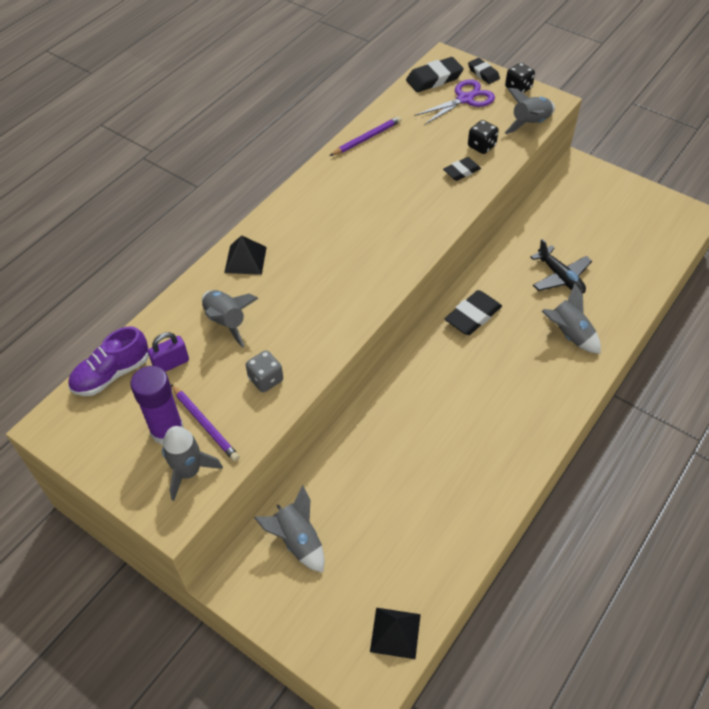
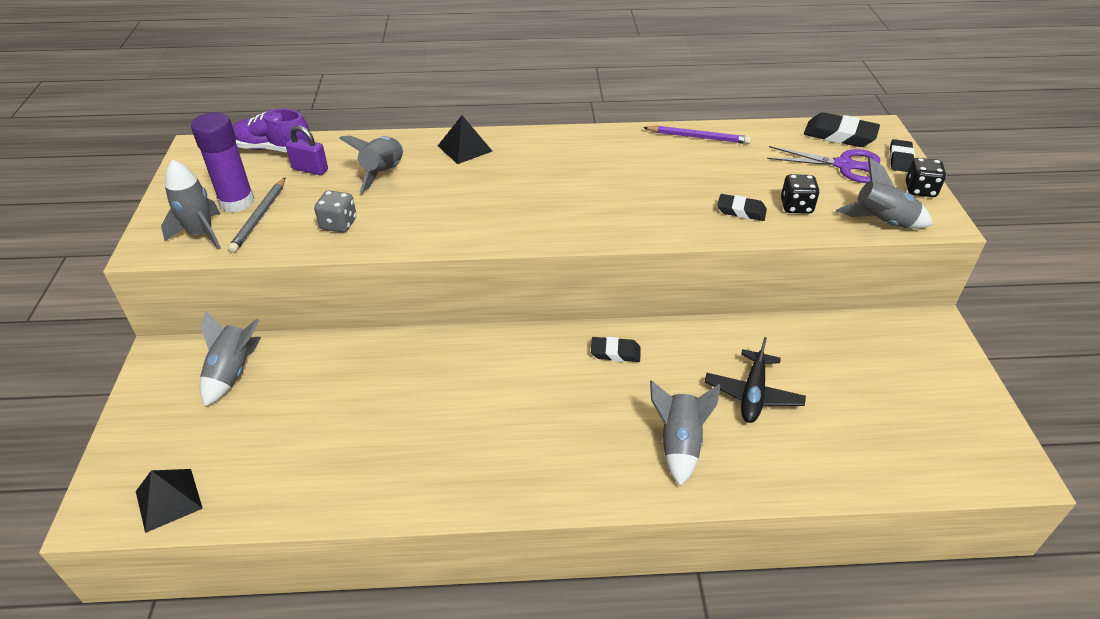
camera: 50 degrees right, 10 degrees down
(205, 424) = (259, 217): purple pencil -> grey pencil
(472, 316) = (615, 352): black eraser -> black eraser, size x0.63

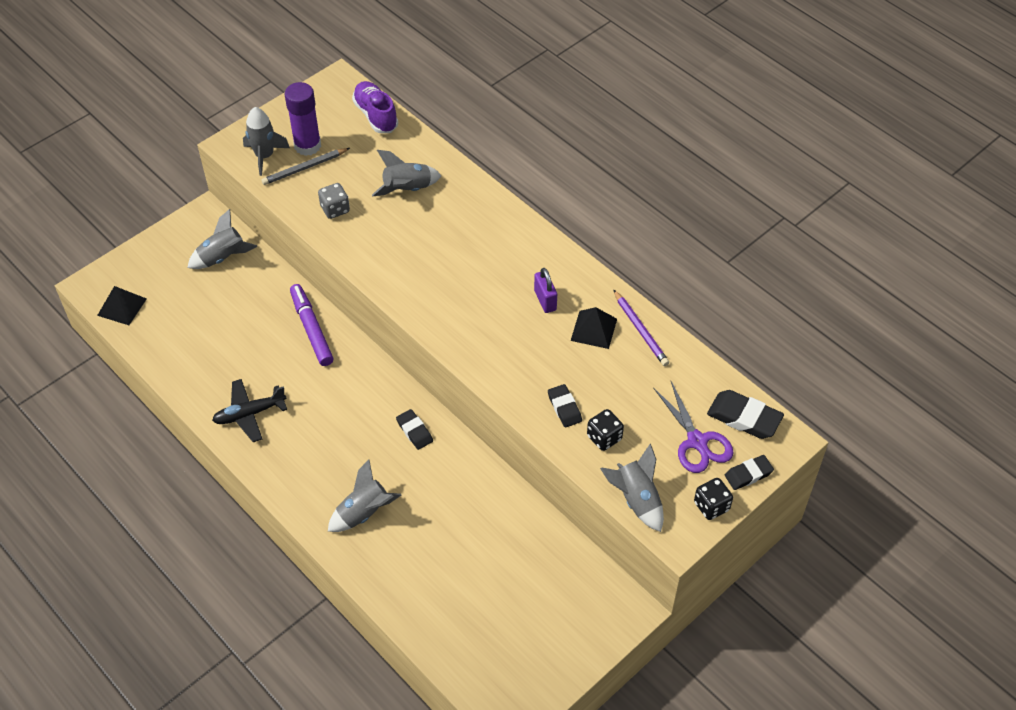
camera: 50 degrees right, 10 degrees up
(310, 169) = (373, 151): purple padlock -> purple padlock (545, 300)
(410, 357) = (311, 329): none -> purple marker
(464, 148) = (480, 209): black pyramid -> black pyramid (594, 329)
(753, 394) = (446, 529): black plane -> black plane (249, 414)
(839, 135) = (744, 418): black eraser -> black eraser turned 45 degrees counterclockwise

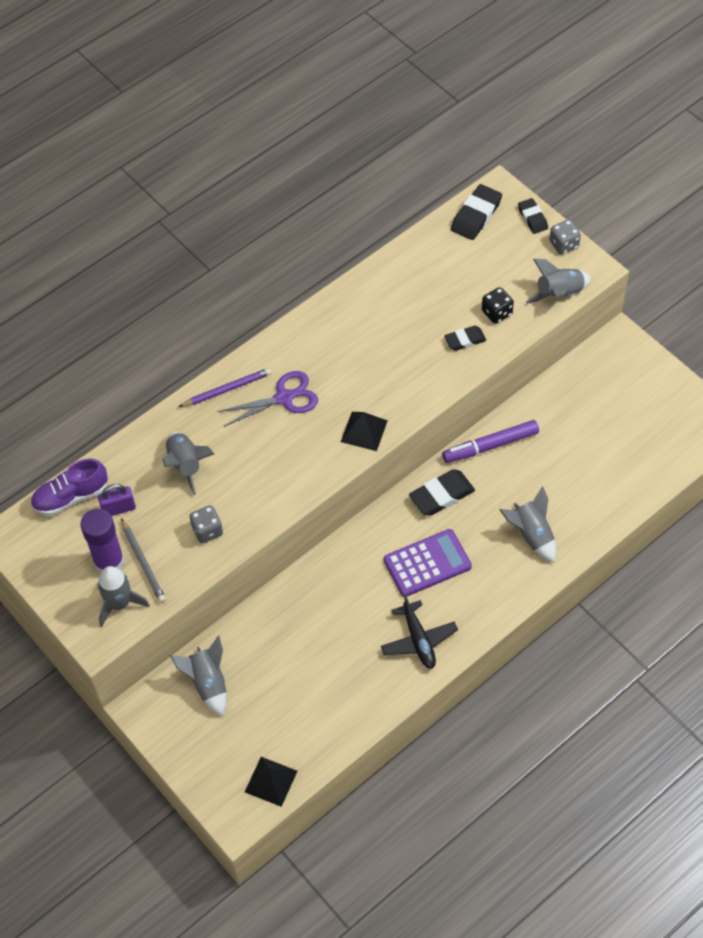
camera: 85 degrees left, 5 degrees up
(311, 329) = (313, 589): purple marker -> purple marker (490, 446)
(334, 420) = (427, 563): none -> purple calculator
(414, 431) = (441, 495): black eraser -> black eraser, size x1.59
(545, 300) = (341, 350): purple padlock -> purple padlock (119, 509)
(594, 329) = (377, 314): black pyramid -> black pyramid (364, 431)
(640, 330) = (379, 280): purple pencil -> purple pencil (227, 389)
(697, 441) = (500, 249): purple scissors -> purple scissors (284, 398)
(711, 506) = (564, 245): black dice -> grey dice

